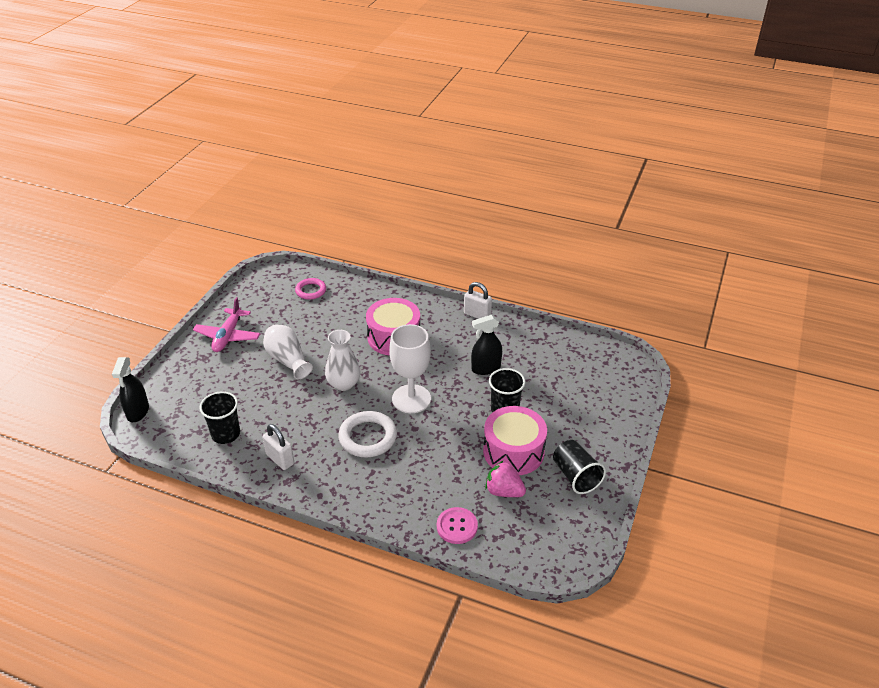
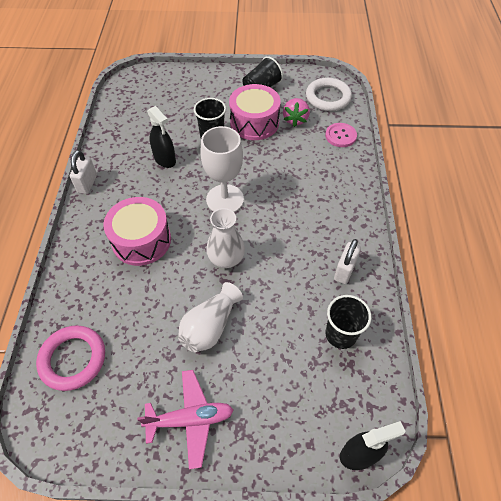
camera: 110 degrees left, 15 degrees up
(311, 291) = (73, 359): pink ring -> pink ring, size x1.56
(368, 437) = (285, 215): white ring -> white ring (328, 97)

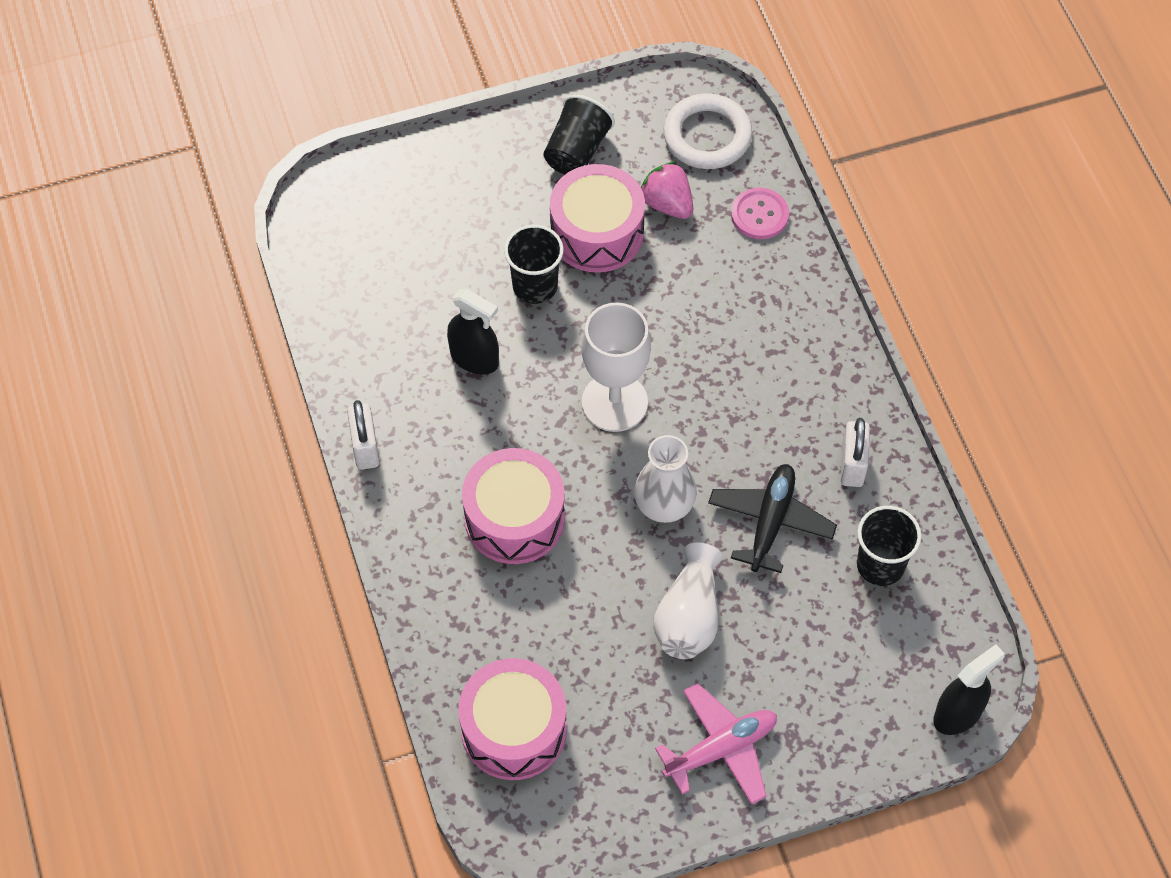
camera: 20 degrees left, 5 degrees up
(73, 359) = (514, 729): pink ring -> pink drum
(283, 287) = (770, 522): none -> black plane
(295, 120) = (667, 204): pink strawberry -> pink strawberry turned 150 degrees clockwise

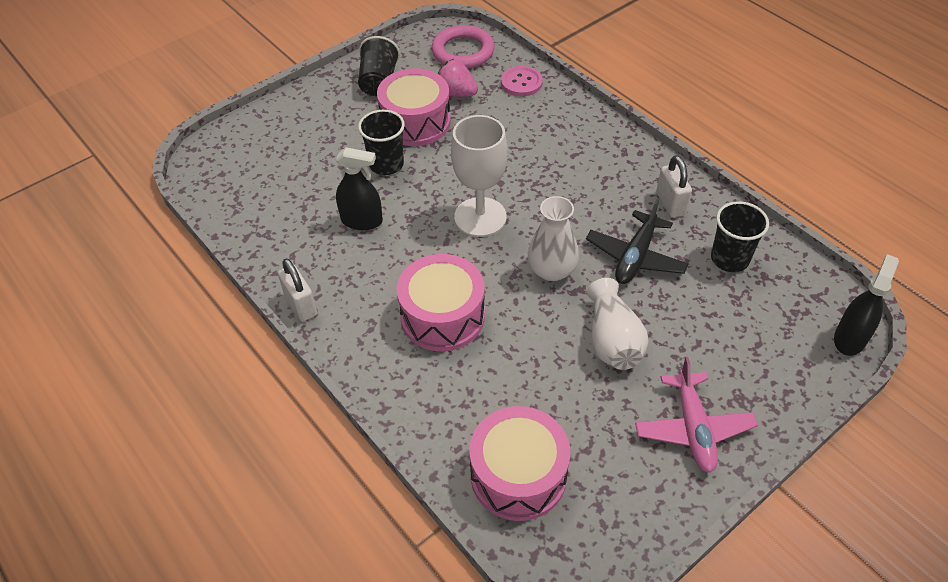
camera: 20 degrees left, 10 degrees down
(707, 136) = (463, 51): white ring -> pink ring
(721, 749) = (693, 428): pink plane -> pink plane turned 135 degrees clockwise
(770, 522) = (635, 257): black plane -> black plane turned 150 degrees counterclockwise

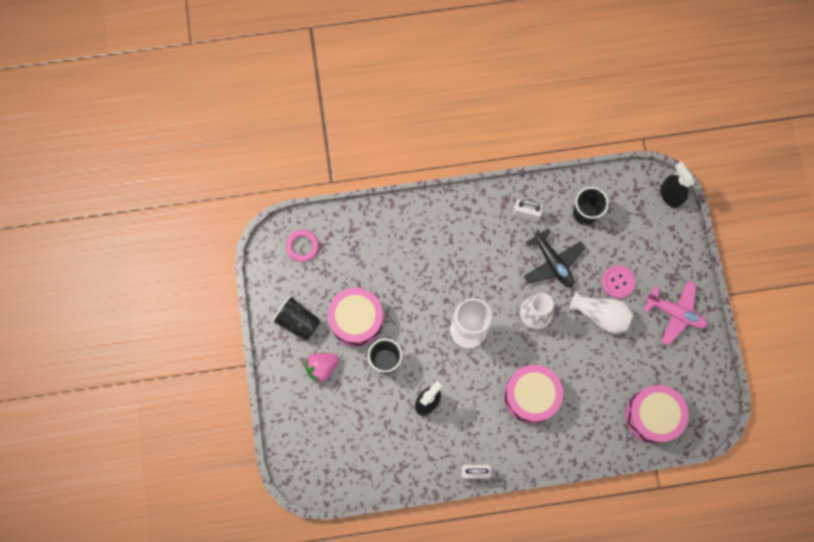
camera: 60 degrees left, 25 degrees up
(456, 93) = (344, 277): pink strawberry -> pink strawberry (322, 367)
(463, 51) = (302, 246): pink ring -> pink ring, size x0.64
(521, 82) = (362, 228): pink button -> pink button (618, 282)

